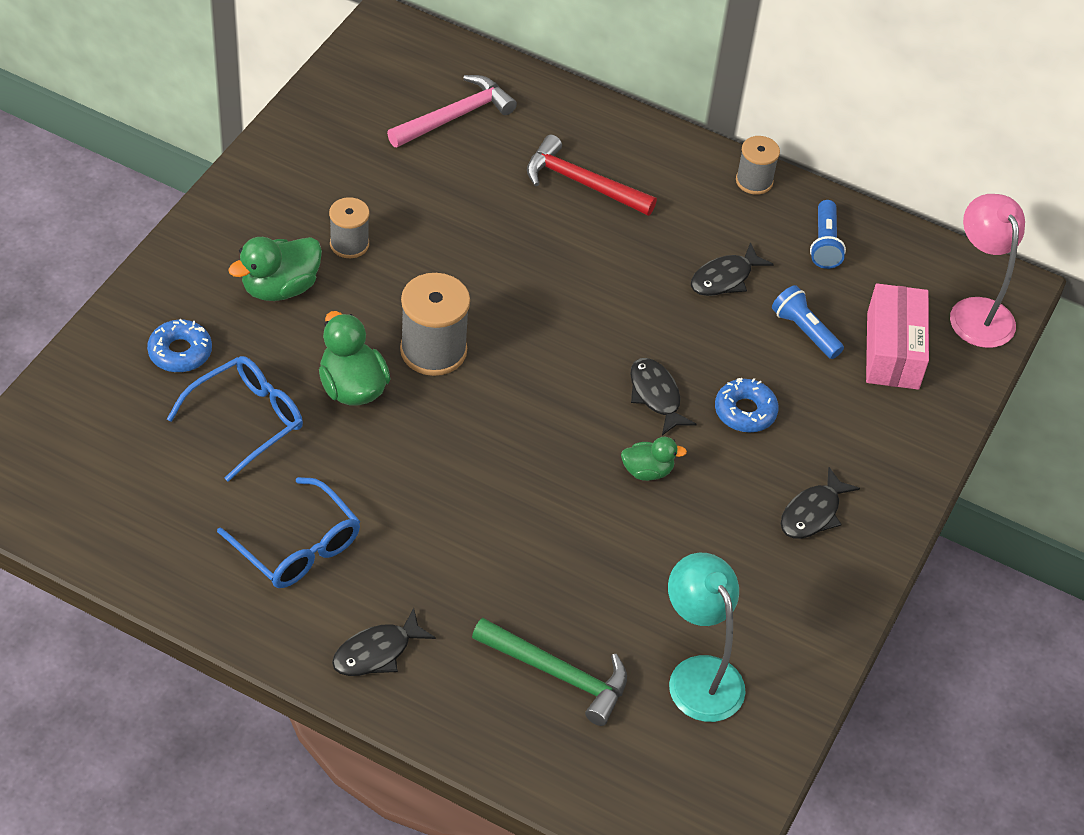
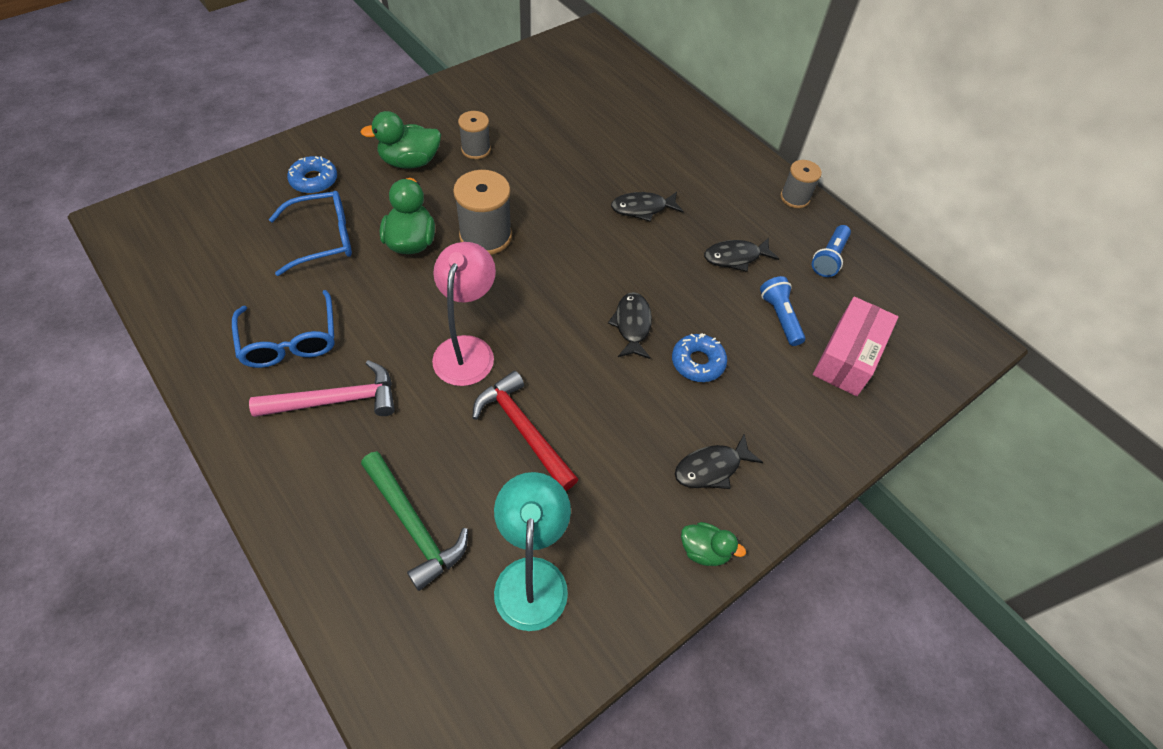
camera: 25 degrees right, 5 degrees up
(376, 652) = (286, 446): black fish -> black fish (642, 208)
(455, 116) = (601, 95): pink hammer -> pink hammer (336, 400)
(582, 183) = (664, 161): red hammer -> red hammer (523, 430)
(647, 471) = (591, 381): green duck -> green duck (704, 550)
(977, 311) = (936, 350): pink lamp -> pink lamp (467, 349)

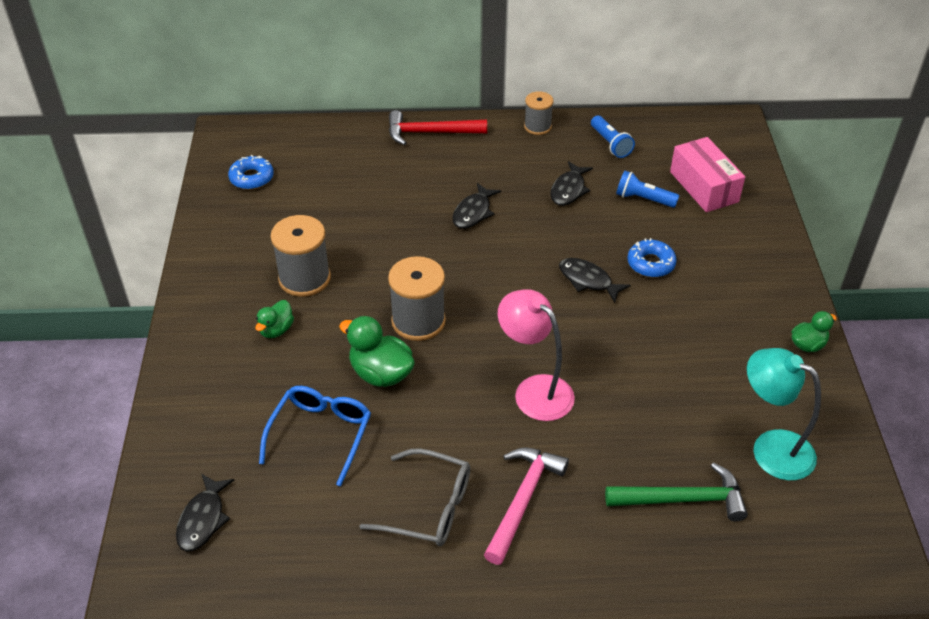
camera: 50 degrees left, 10 degrees down
(290, 340) = (429, 507): blue glasses -> grey glasses
(314, 180) = (233, 410): blue donut -> blue donut (251, 178)
(410, 162) = (276, 330): green duck -> green duck, size x0.61
(476, 149) = (304, 278): grey spool -> grey spool, size x1.63
(523, 430) = (640, 392): red hammer -> red hammer (430, 132)
(711, 468) = (746, 306): black fish -> black fish (203, 519)

